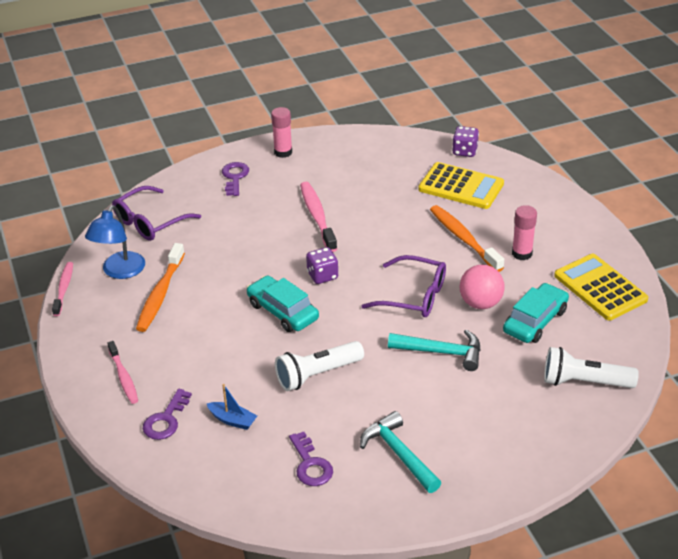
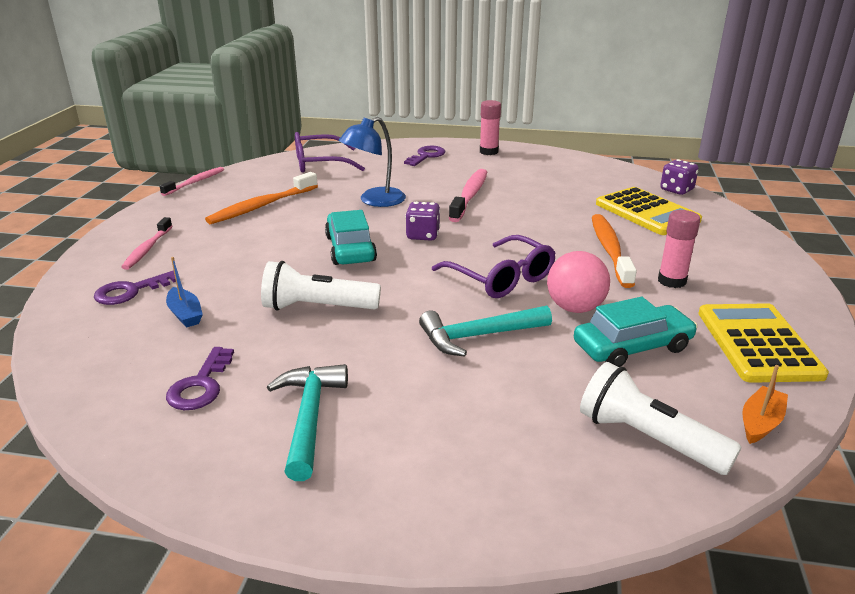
camera: 30 degrees right, 10 degrees down
(120, 271) = (252, 184): blue lamp -> blue lamp (374, 201)
(441, 352) = (478, 336): turquoise hammer -> turquoise hammer turned 120 degrees clockwise
(631, 346) = (760, 422): none -> orange boat

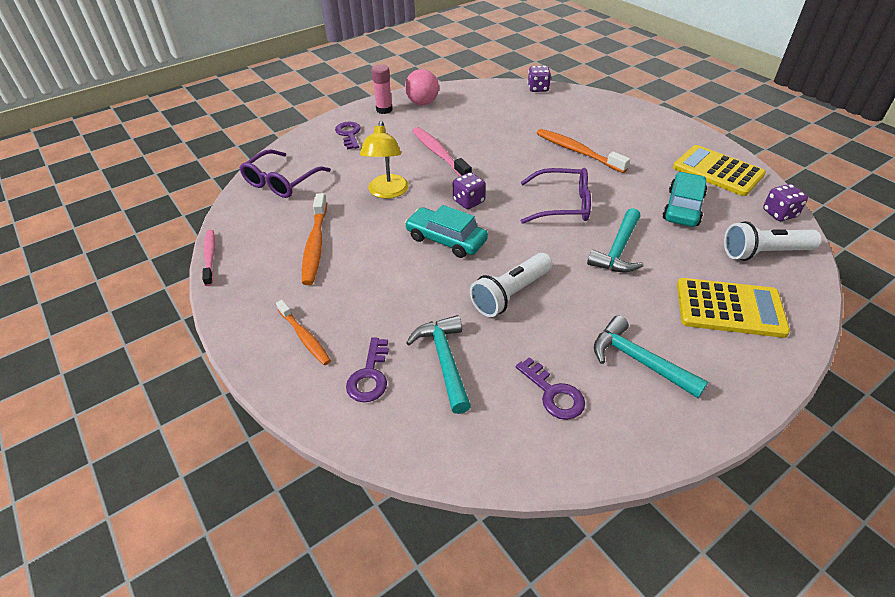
camera: 45 degrees left, 15 degrees up
(147, 249) = (304, 337): pink toothbrush -> orange toothbrush
(185, 314) = (444, 361): blue boat -> turquoise hammer
(374, 201) = (387, 192): blue lamp -> yellow lamp
(575, 308) = (625, 201): pink ball -> pink ball (422, 103)
(647, 212) = (550, 113): yellow calculator -> yellow calculator (729, 308)
(672, 281) = (634, 155): pink glue stick -> none
(760, 422) = (779, 214): orange boat -> purple dice

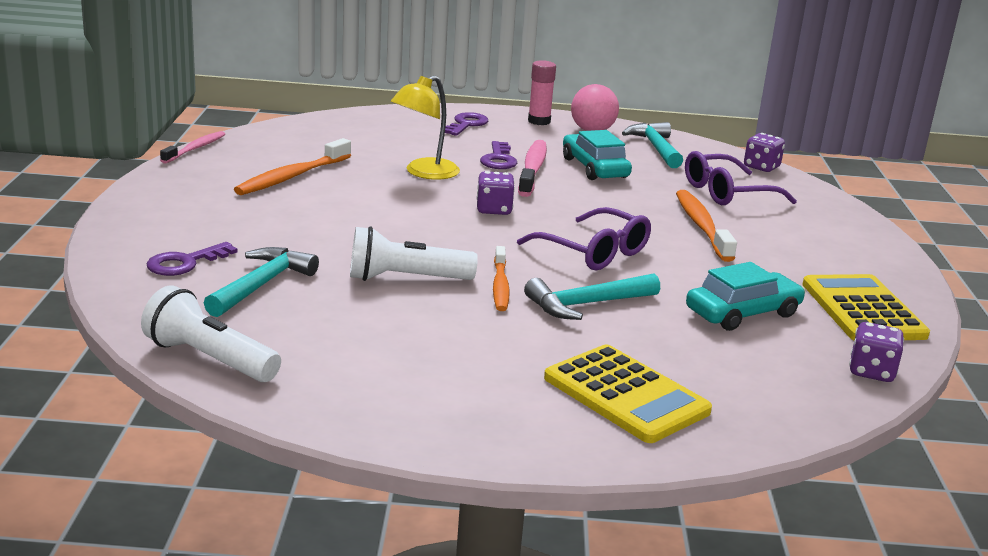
camera: 35 degrees right, 20 degrees down
(281, 182) = (340, 130): purple glasses -> purple glasses (727, 193)
(304, 337) = (179, 220): orange toothbrush -> orange toothbrush (500, 286)
(446, 239) = (417, 222): turquoise car -> turquoise car (594, 168)
(553, 393) = (314, 347): purple key -> purple key (498, 159)
(639, 361) = (441, 373): turquoise hammer -> turquoise hammer (656, 148)
(764, 253) = (771, 385): white flashlight -> white flashlight (209, 359)

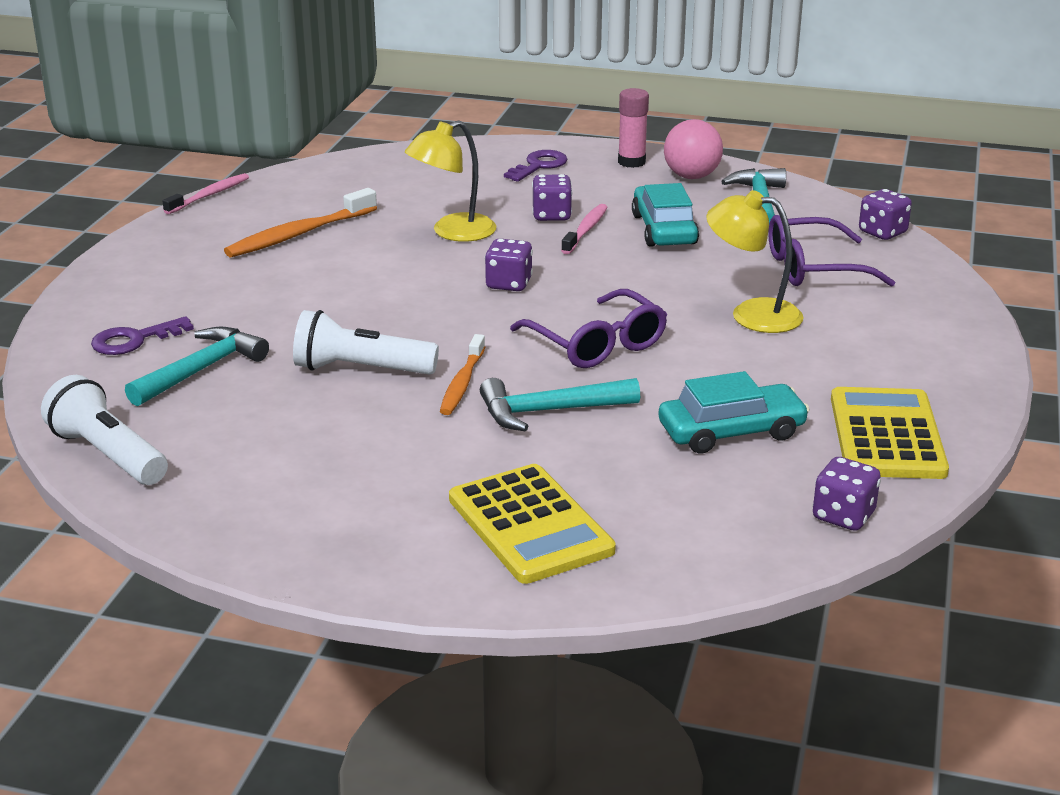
camera: 15 degrees right, 5 degrees up
(498, 159) = (551, 215): purple key -> purple dice
(533, 169) = (586, 230): pink toothbrush -> pink toothbrush, size x0.65
(702, 226) = (752, 314): orange toothbrush -> yellow lamp

